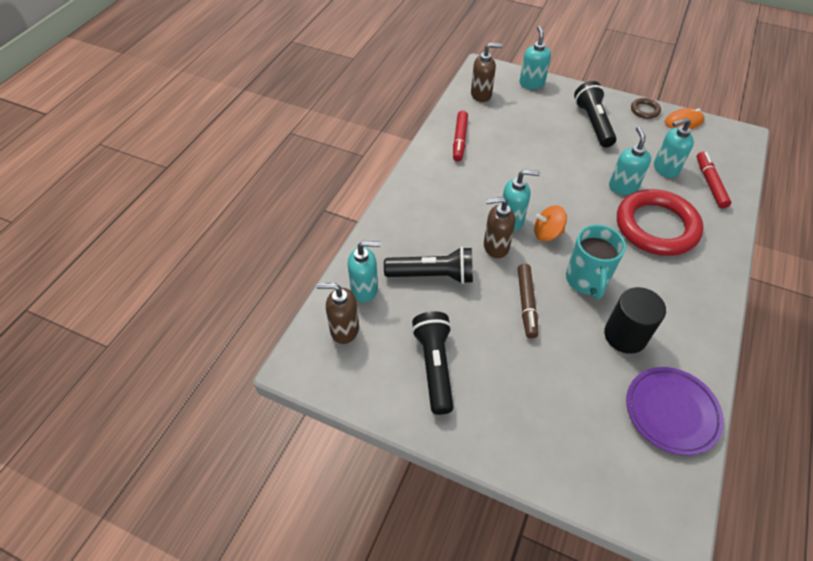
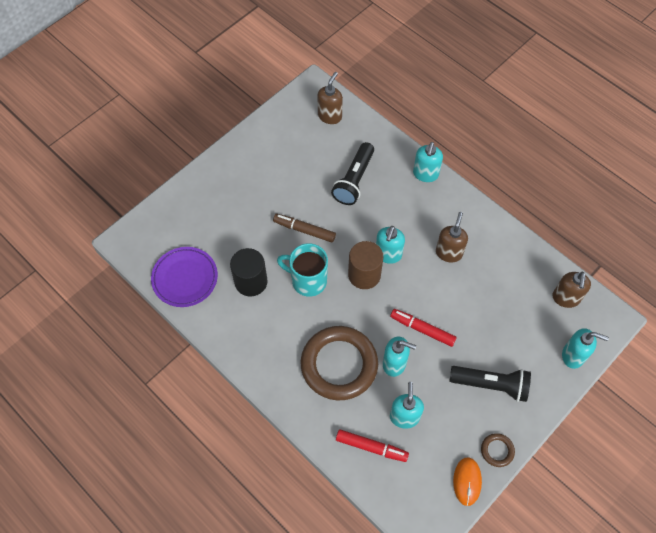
camera: 110 degrees right, 10 degrees up
(365, 289) = (358, 136): turquoise soap dispenser -> turquoise soap dispenser (425, 174)
(435, 366) = (280, 157): black flashlight -> none
(460, 140) = (501, 253): red marker -> red marker (422, 329)
(495, 246) = (365, 232): brown soap dispenser -> brown soap dispenser (449, 253)
(547, 233) = (364, 275): orange spinning top -> brown cylinder
(656, 226) = (339, 365): red ring -> brown ring

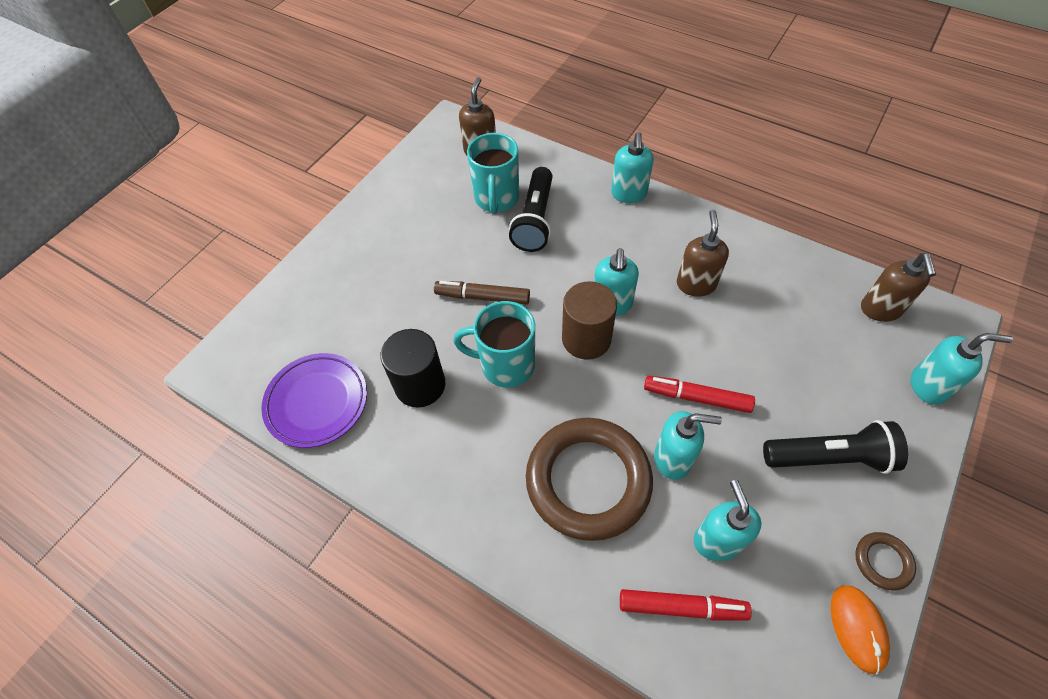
camera: 10 degrees left, 5 degrees down
(332, 158) = (496, 199): none -> turquoise mug

